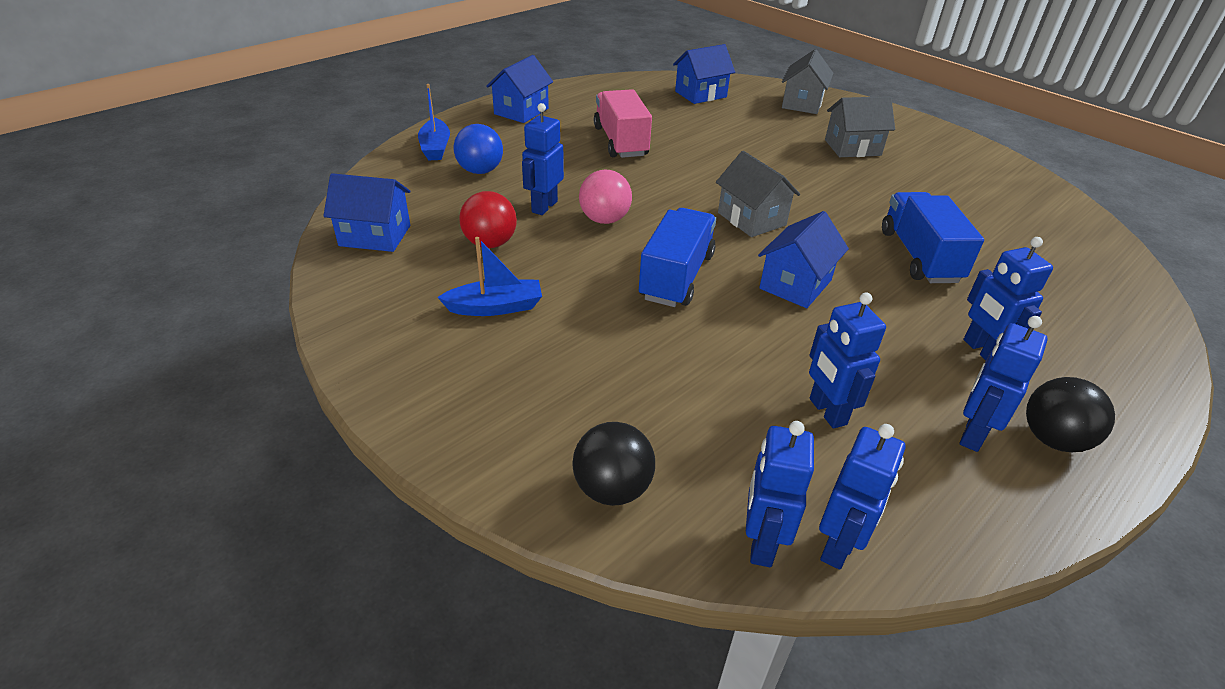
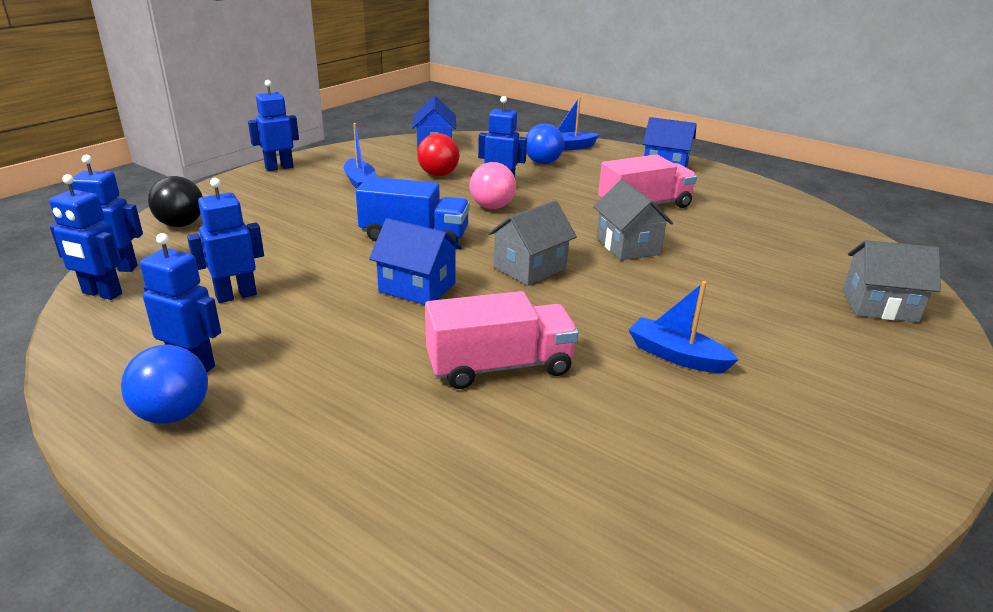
camera: 80 degrees right, 10 degrees down
(700, 94) = (815, 240): blue house -> none
(852, 147) = (770, 338): grey house -> grey house (628, 246)
(884, 184) = (677, 356): none -> blue boat
(919, 256) = (499, 366): blue truck -> pink truck
(981, 350) = (317, 388): blue robot -> blue robot (279, 167)
(1052, 439) = (173, 414): black ball -> blue ball

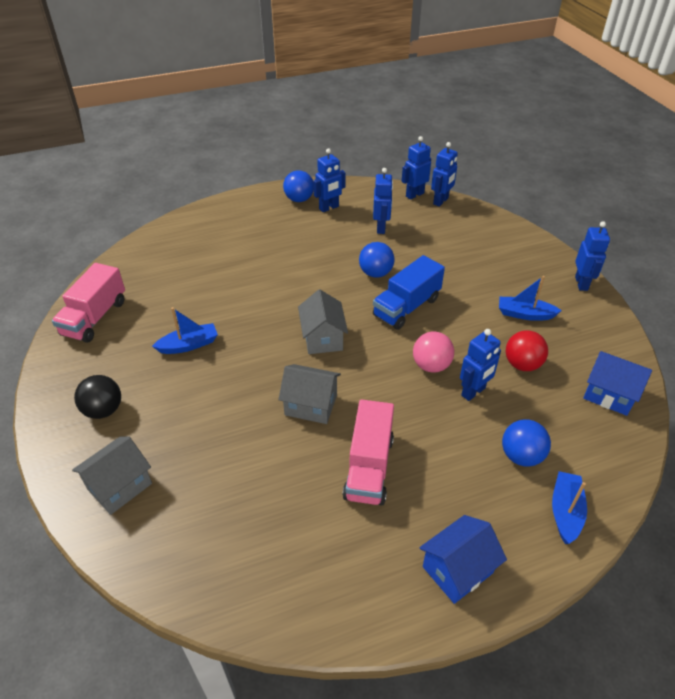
camera: 125 degrees right, 15 degrees up
(181, 224) = (488, 226): black ball -> black ball (103, 410)
(364, 270) = (375, 273): none -> blue ball
(417, 287) = (339, 285): blue house -> none
(499, 366) = (244, 283): pink truck -> pink truck (95, 318)

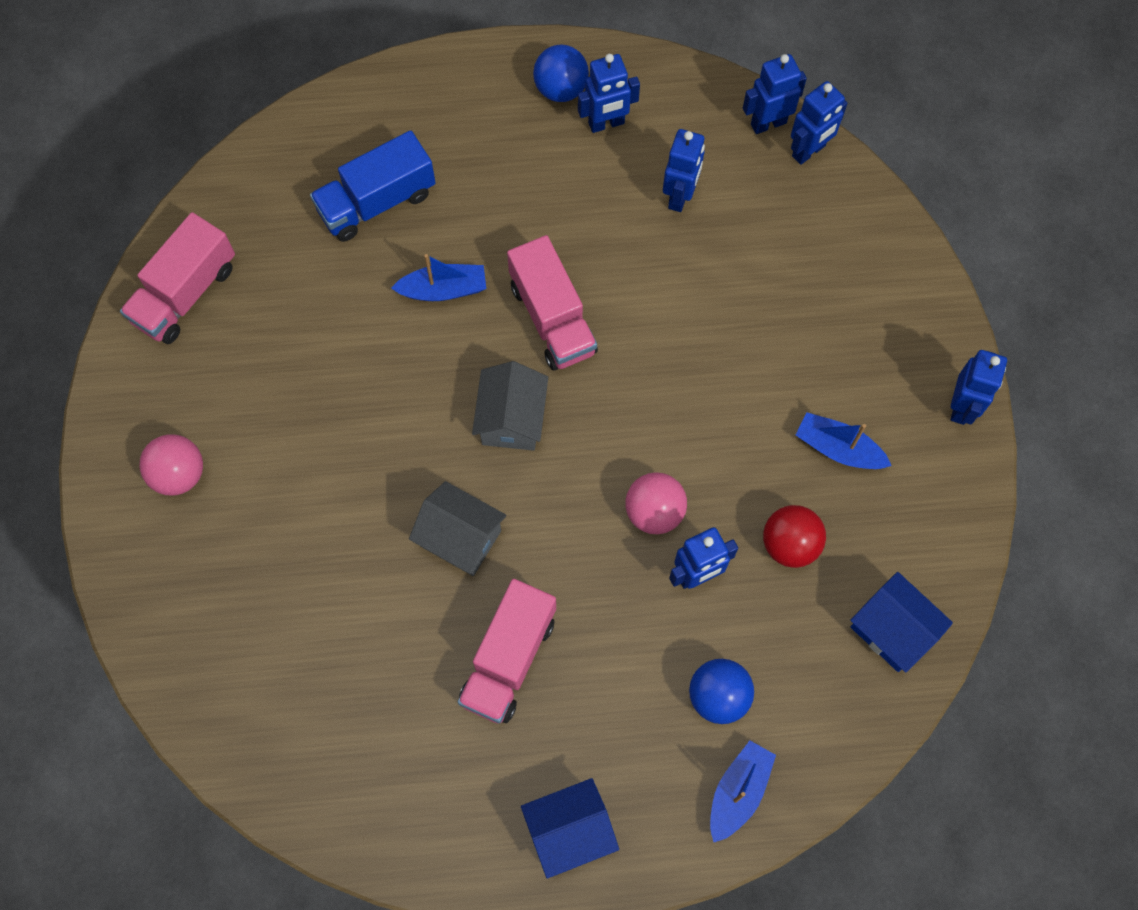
camera: 15 degrees right, 25 degrees up
(103, 410) = (179, 474): black ball -> pink ball
(119, 486) = (185, 603): grey house -> none
(188, 345) = (313, 383): blue boat -> blue boat (443, 289)
(330, 288) = (552, 318): none -> pink truck
(375, 273) = (635, 302): blue ball -> none
(406, 307) = (659, 388): blue truck -> blue truck (377, 202)

